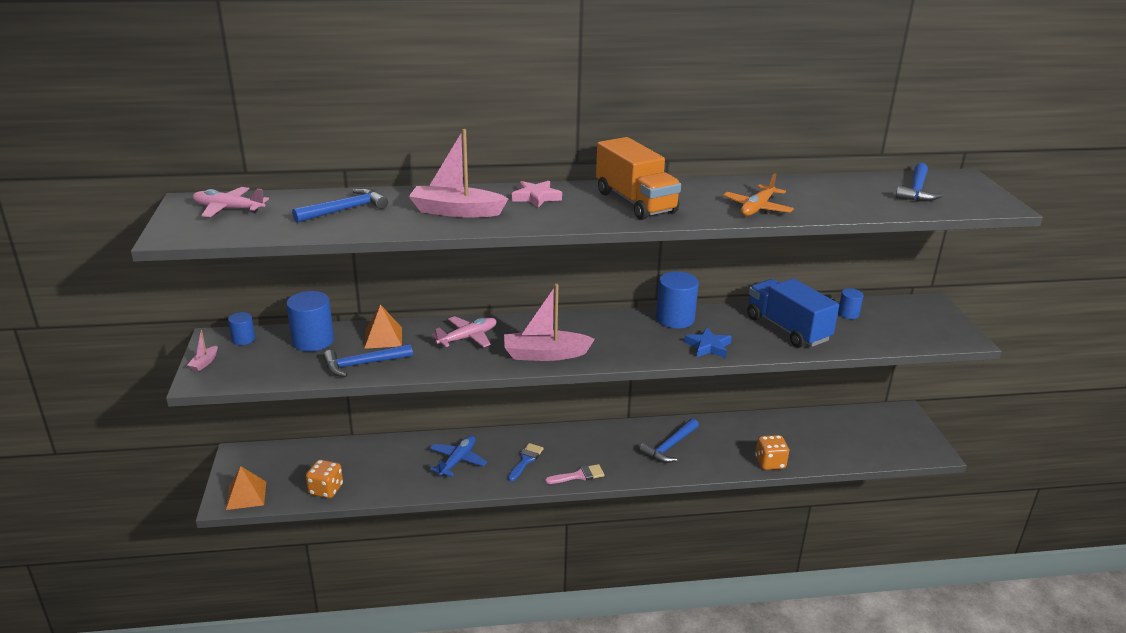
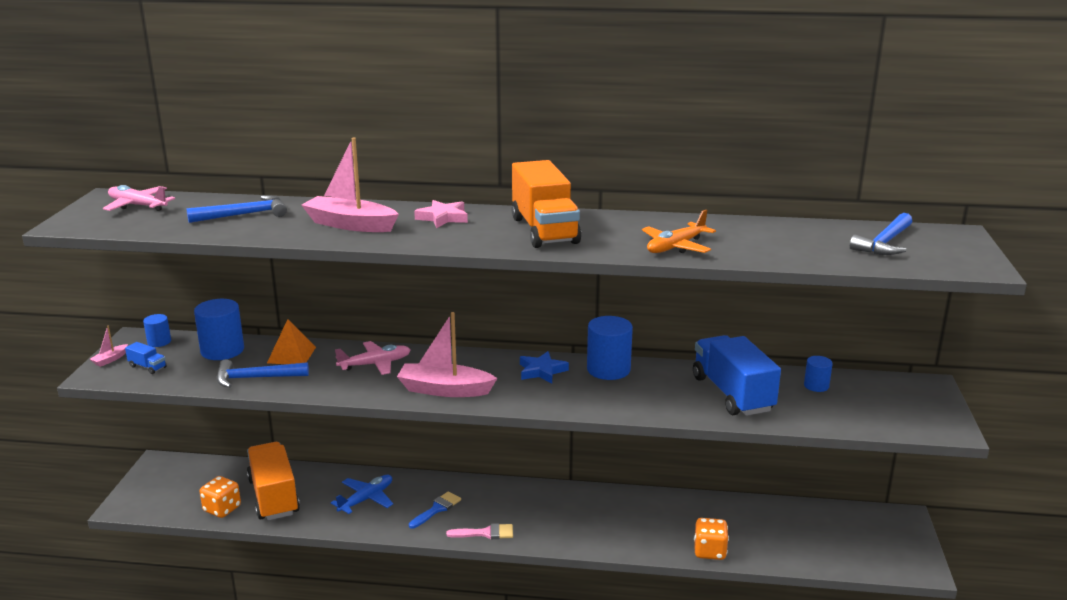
camera: 15 degrees right, 5 degrees down
(246, 495) = (145, 503): orange pyramid -> none
(248, 366) = (147, 367): none -> blue truck
(370, 471) = (274, 496): none -> orange truck
(669, 447) = (601, 517): blue hammer -> none
(708, 346) = (628, 402): blue star -> blue star (542, 371)

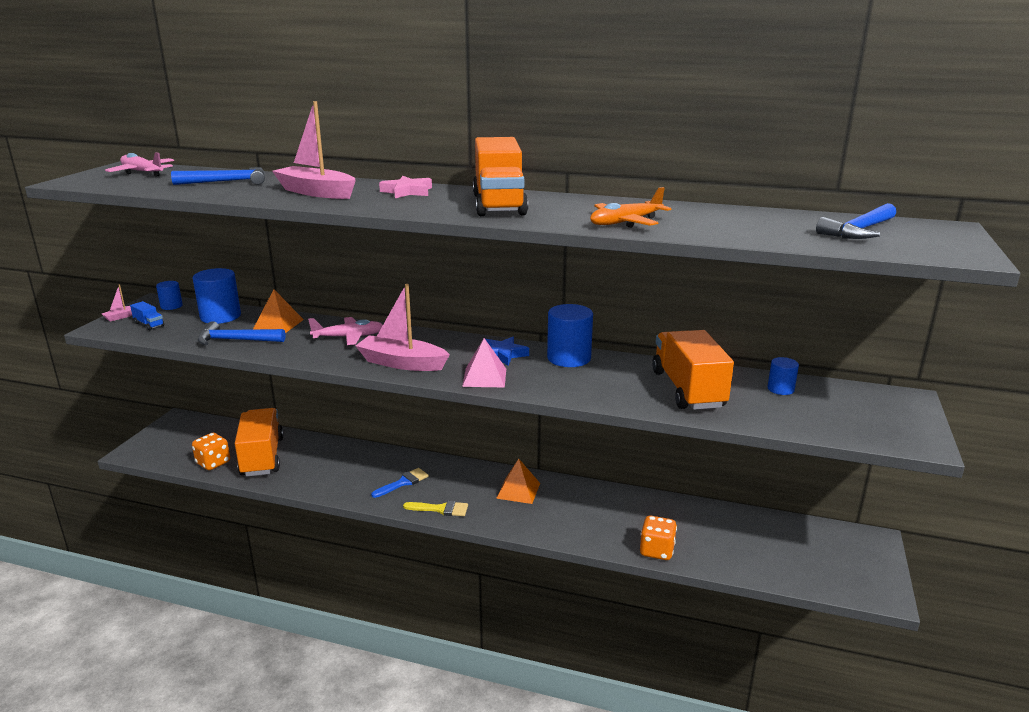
camera: 10 degrees right, 0 degrees up
(366, 499) = (343, 467): blue plane -> none
(485, 533) = (440, 509): pink brush -> yellow brush
(534, 398) = (484, 377): none -> pink pyramid
(557, 505) = (518, 490): none -> orange pyramid
(732, 394) = (688, 389): blue truck -> orange truck

